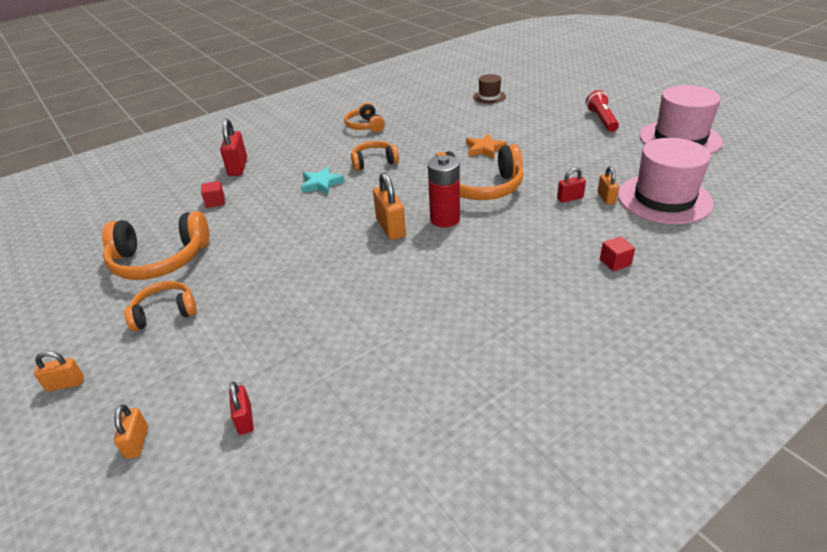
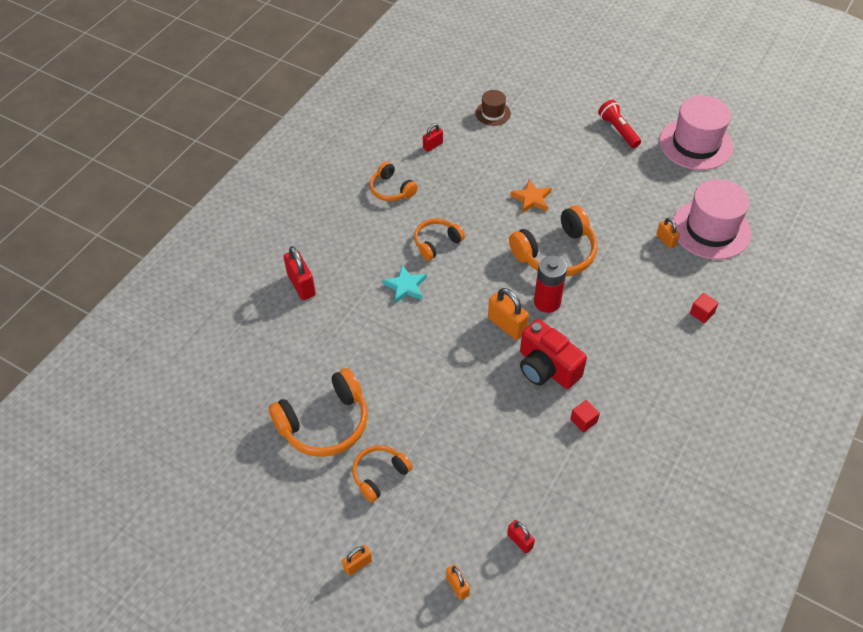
camera: 25 degrees left, 15 degrees up
(215, 202) = (317, 338): red cube -> red cube (583, 421)
(404, 269) = (546, 368): none -> red camera
(570, 198) = (637, 248): red padlock -> red padlock (433, 146)

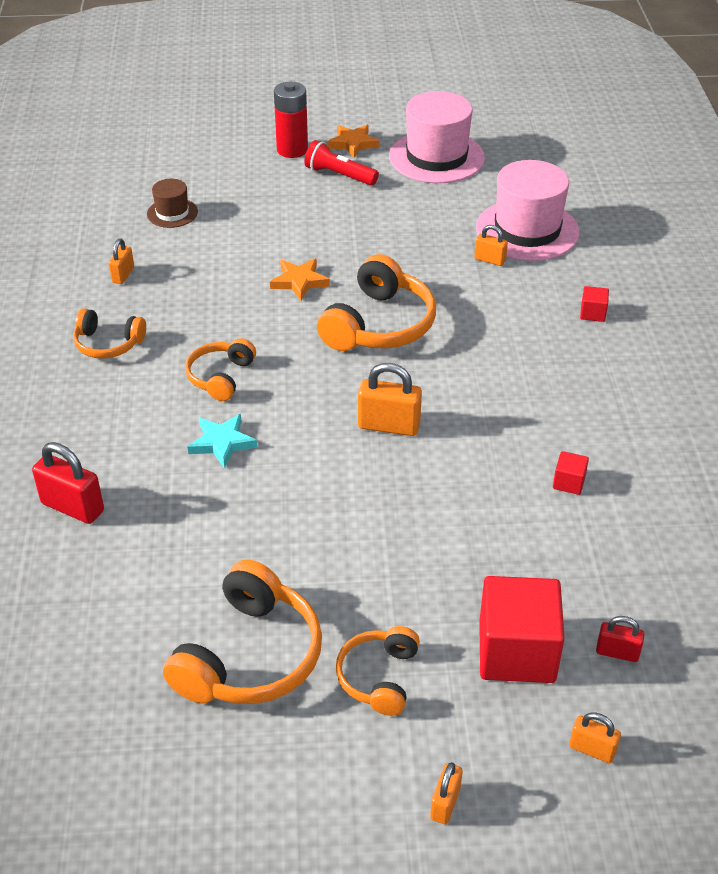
camera: 35 degrees left, 10 degrees down
(433, 146) = (123, 275): red padlock -> orange padlock
(464, 506) = (516, 651): none -> red cube
(546, 368) = (476, 448): red camera -> none
(547, 302) = (414, 379): red battery -> red battery (292, 150)
(647, 109) = (353, 143): none -> orange star

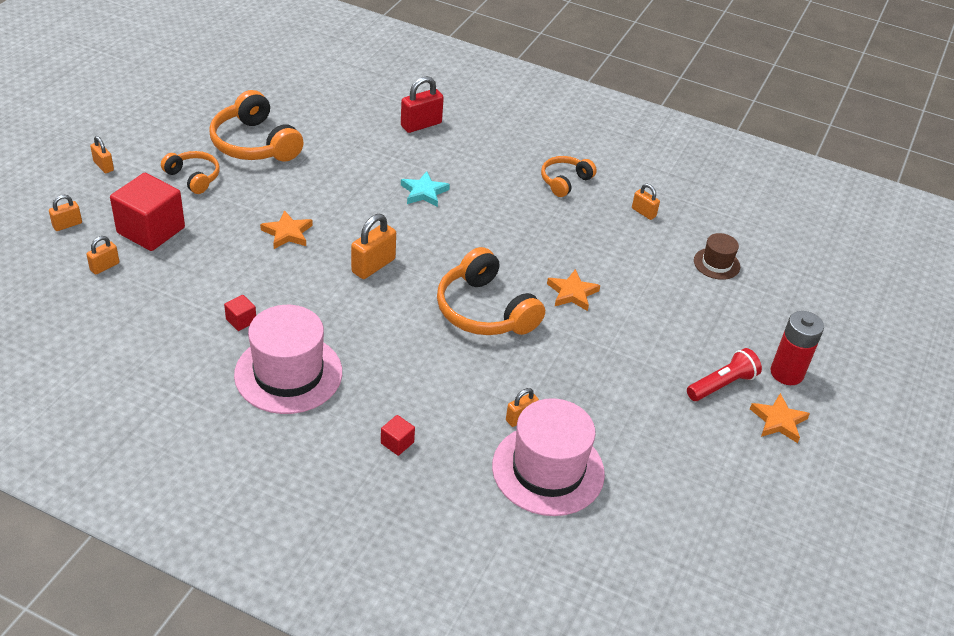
camera: 115 degrees right, 0 degrees up
(221, 377) = (489, 214): orange headphones -> none
(401, 521) = (287, 233): none -> orange star
(436, 157) = (719, 471): pink hat -> pink hat (288, 373)
(617, 652) = (104, 266): red padlock -> orange padlock

